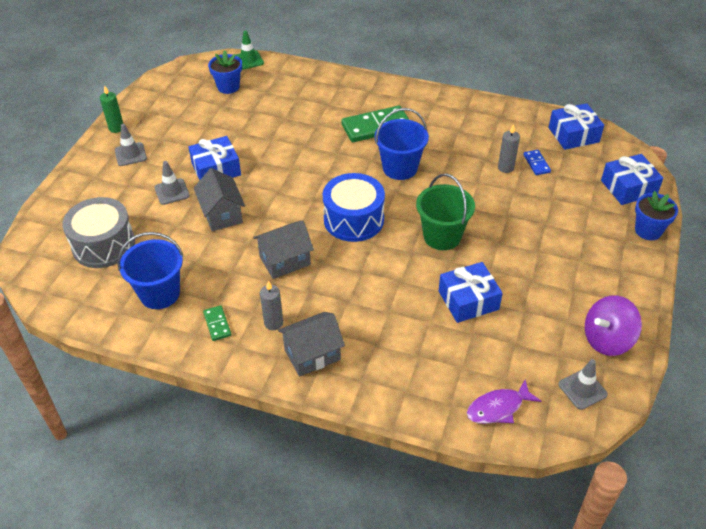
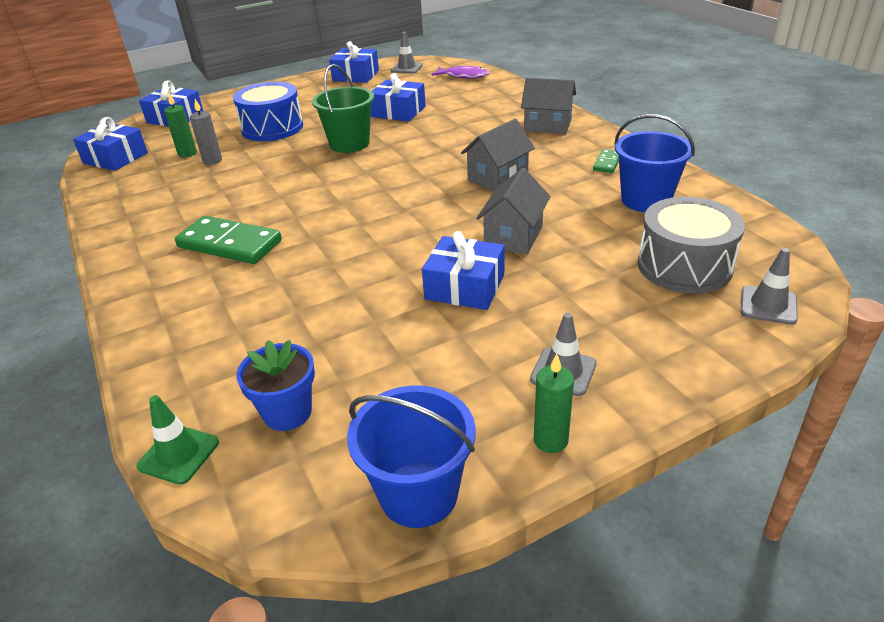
camera: 135 degrees left, 10 degrees down
(172, 192) = (548, 287): grey traffic cone -> grey traffic cone (768, 305)
(273, 323) = (557, 148): grey candle -> none
(285, 261) = (498, 178): grey house -> grey house turned 60 degrees counterclockwise
(353, 219) = (395, 180): blue drum -> blue drum (272, 128)
(400, 168) = (286, 198): blue bucket -> blue bucket (418, 494)
(536, 163) = (187, 153): blue domino -> green candle
(607, 339) = (356, 75): purple spinning top -> blue gift
(648, 230) = (224, 98): blue flower pot -> none

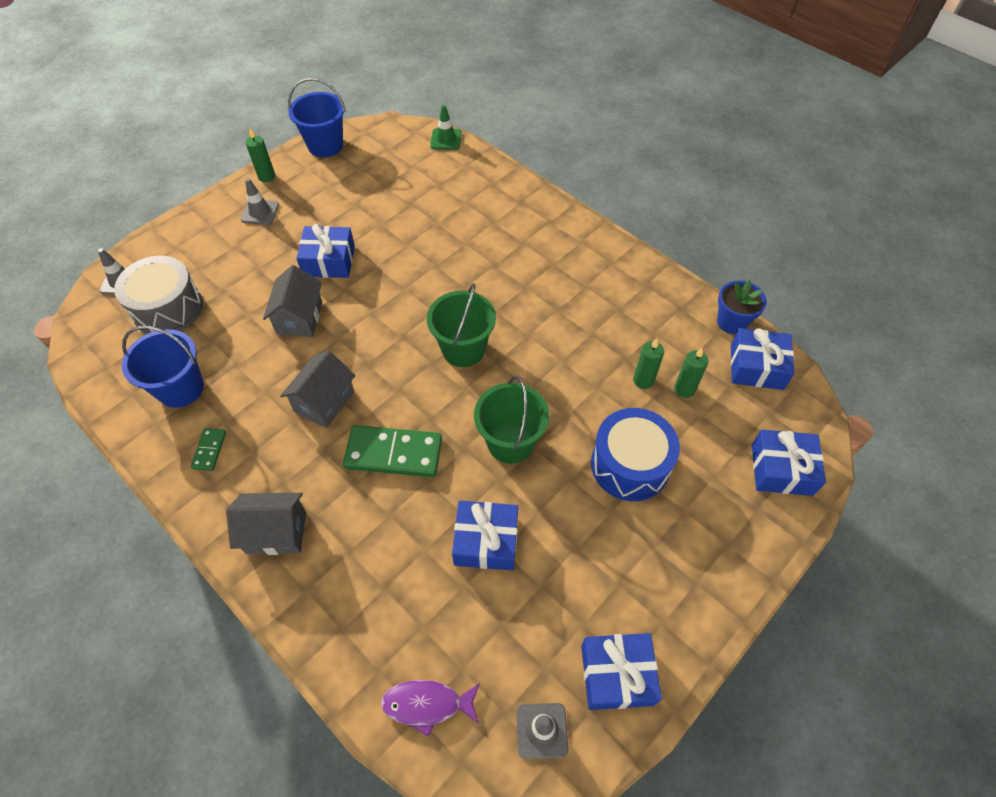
camera: 160 degrees right, 20 degrees up
(212, 161) = (643, 380): grey candle -> green candle
(229, 244) = (528, 270): green domino -> green domino (394, 453)
(287, 412) = (404, 165): blue flower pot -> blue flower pot (731, 322)
(349, 194) = (463, 349): none -> green bucket

